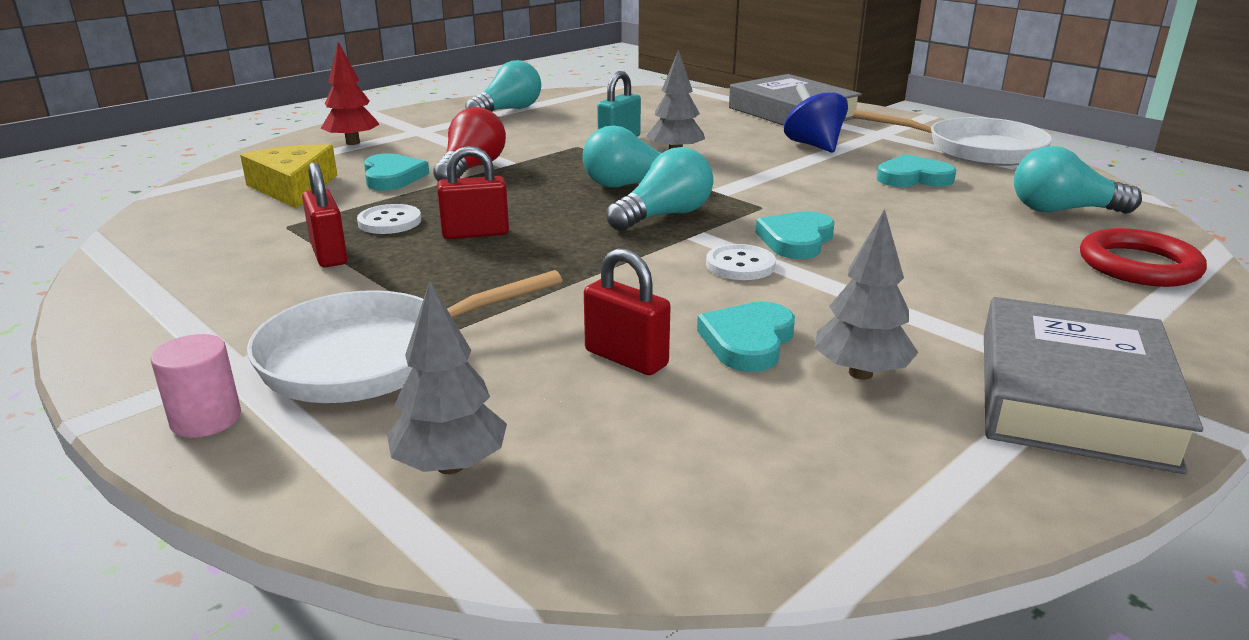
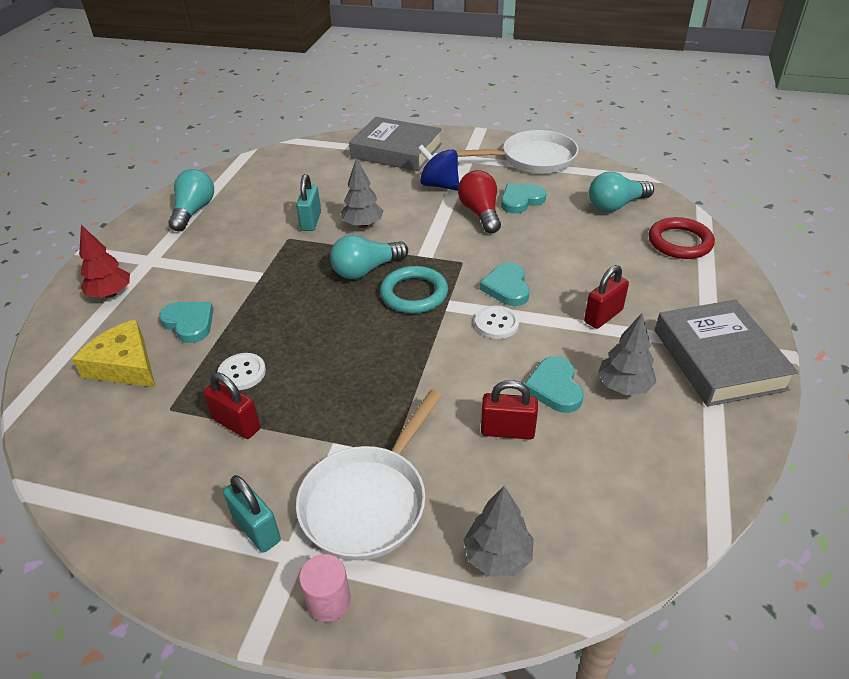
camera: 30 degrees left, 15 degrees up
(227, 335) = (256, 529): none -> turquoise padlock
(471, 169) = (239, 292): red light bulb -> red light bulb (480, 213)
(475, 233) = (314, 360): red padlock -> red padlock (603, 316)
(664, 215) = (414, 294): turquoise light bulb -> turquoise ring

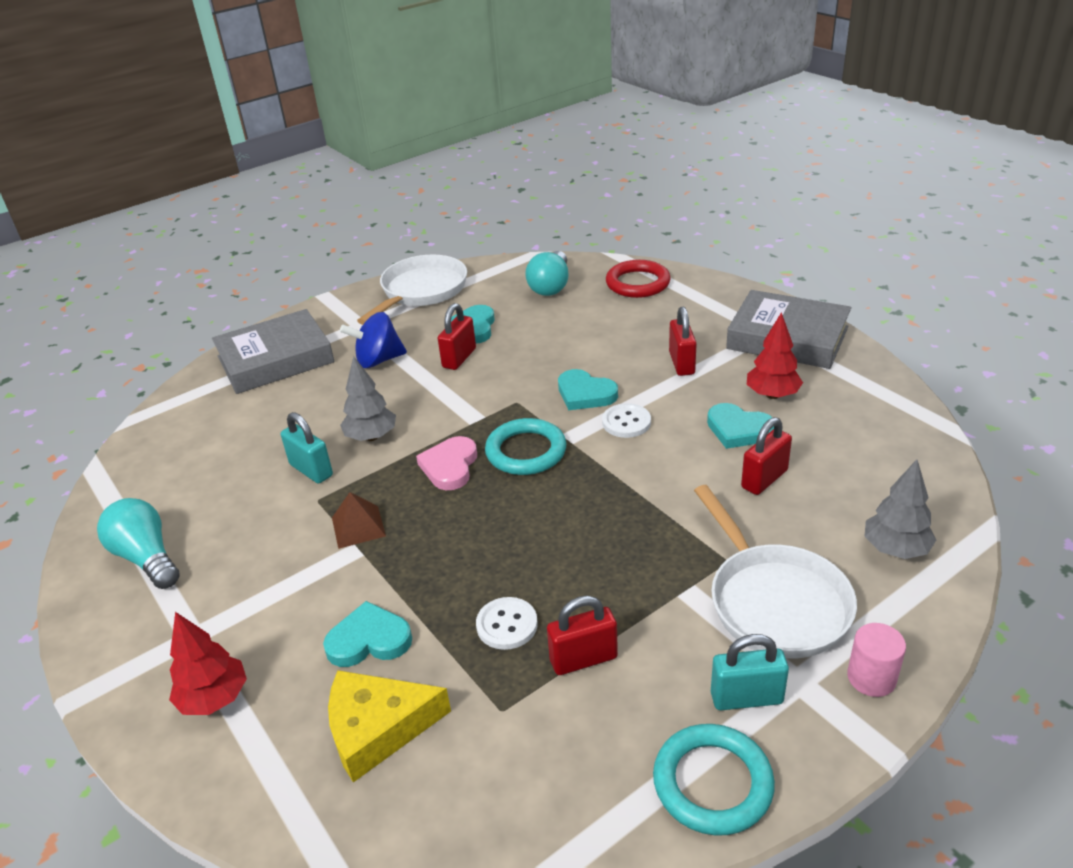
camera: 50 degrees left, 5 degrees down
(166, 546) = (712, 783): none -> turquoise ring
(278, 266) = (358, 526): none -> brown pyramid
(366, 270) = (450, 466): turquoise light bulb -> pink heart
(480, 213) = (459, 358): red light bulb -> red padlock
(624, 386) = (772, 395): grey tree -> red tree

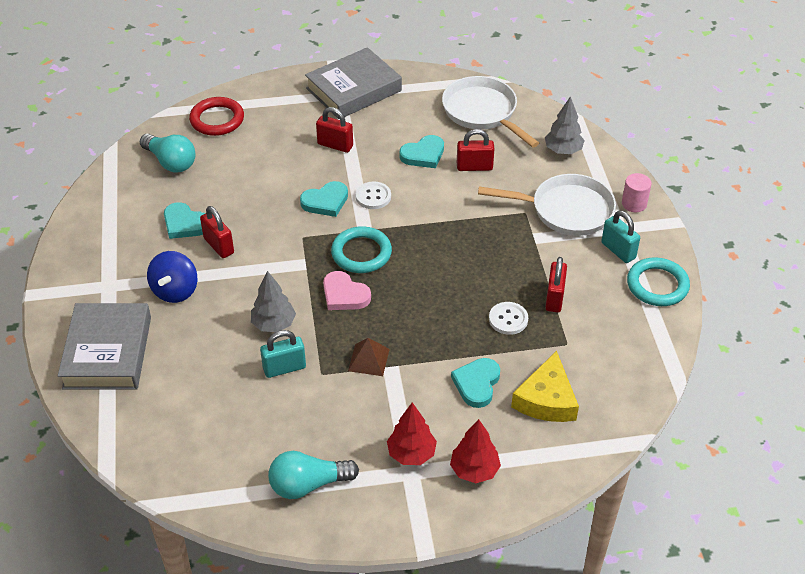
camera: 65 degrees left, 10 degrees up
(421, 291) = (95, 233): white pan -> white pan (482, 112)
(746, 698) = (618, 250): turquoise padlock -> turquoise padlock turned 60 degrees counterclockwise
(764, 479) = (474, 167): red padlock -> red padlock turned 75 degrees counterclockwise
(772, 395) = (404, 125): red tree -> red tree (411, 453)

